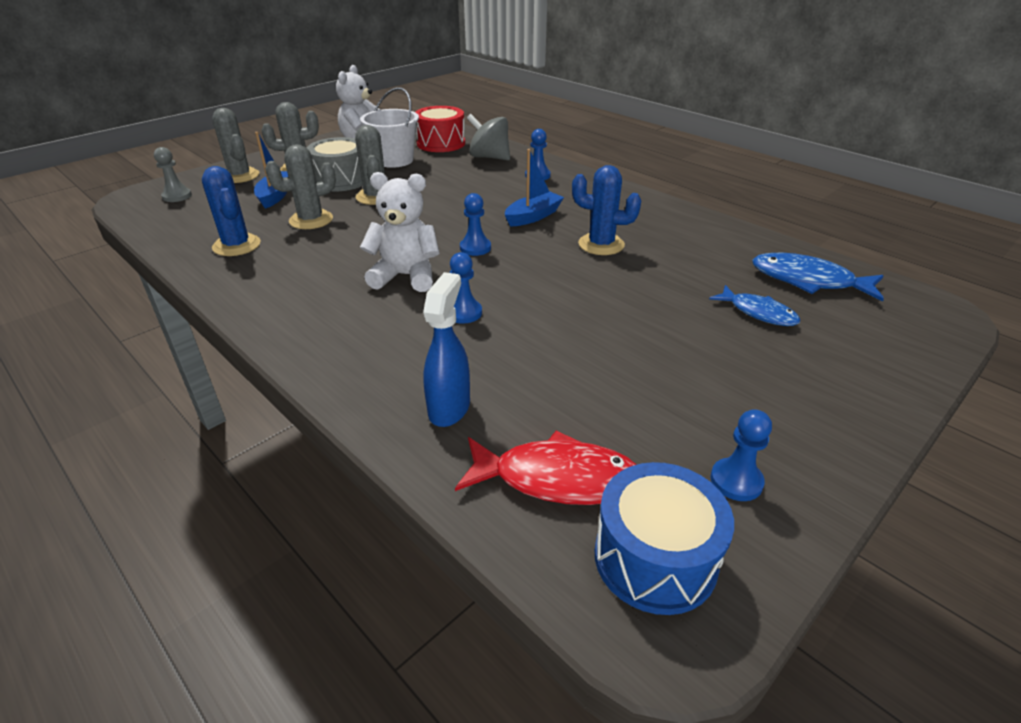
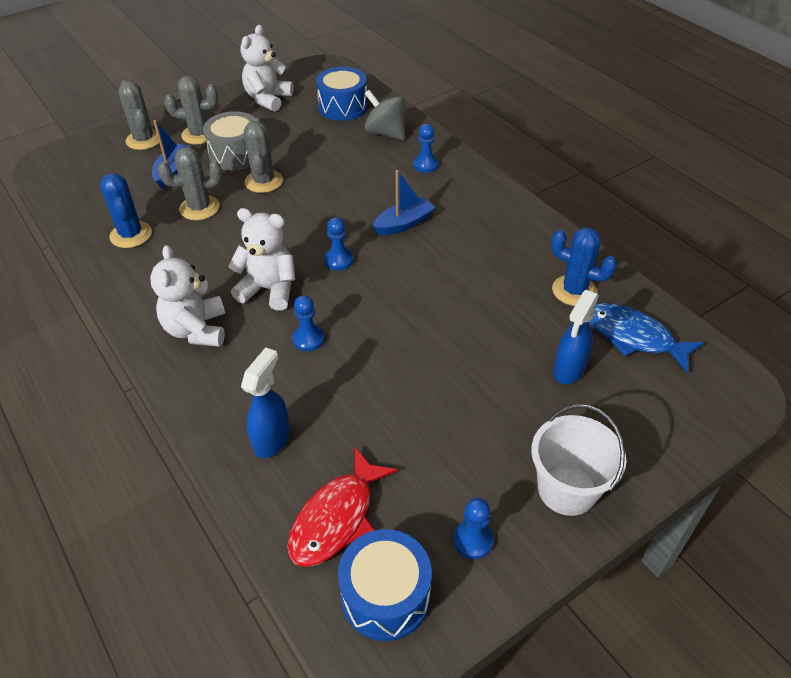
camera: 10 degrees right, 10 degrees up
(177, 196) = (85, 163): grey pawn -> none
(330, 316) = (196, 330): none -> white teddy bear
(394, 160) = (291, 129): white bucket -> white bucket (567, 489)
(441, 143) = (343, 107): red drum -> blue drum
(557, 479) = (336, 518): red fish -> red fish turned 105 degrees clockwise
(601, 244) = (456, 268): blue cactus -> blue cactus (574, 291)
(758, 313) = (568, 370): blue fish -> blue spray bottle

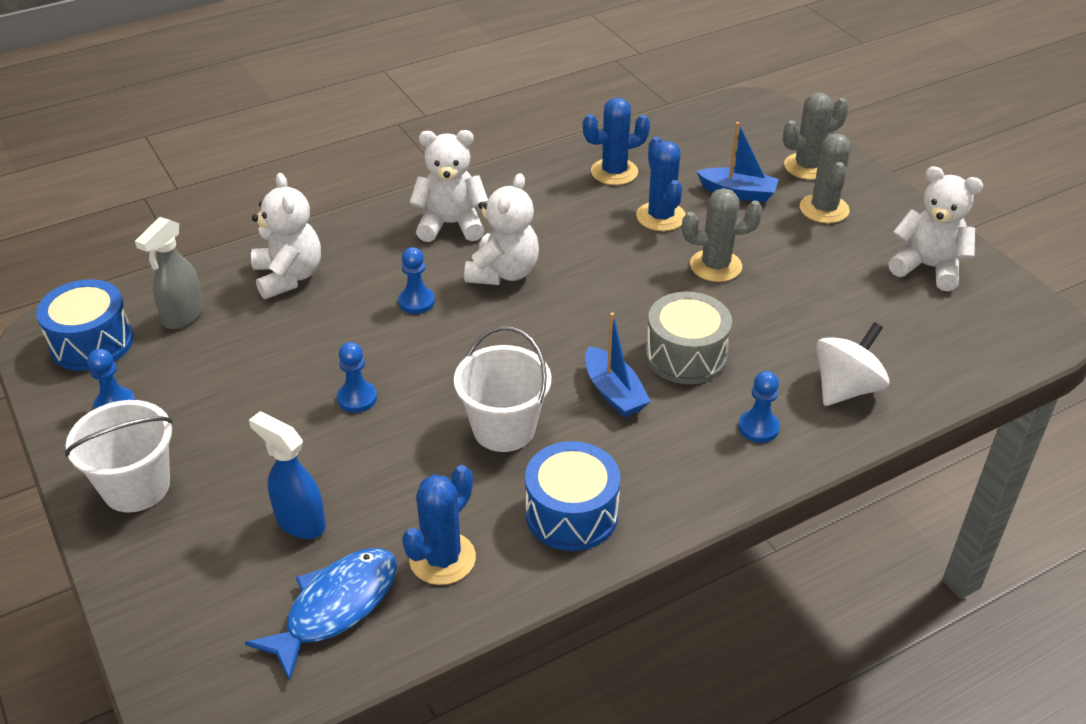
camera: 95 degrees right, 5 degrees down
(199, 208) = (661, 217): grey cactus -> blue cactus
(236, 154) = (778, 241): grey drum -> grey drum (686, 356)
(272, 439) = (288, 277): blue spray bottle -> white teddy bear
(336, 518) = (183, 316): red fish -> grey spray bottle
(339, 260) = (546, 328): blue pawn -> blue pawn (357, 398)
(343, 107) = (918, 344): blue drum -> blue drum (571, 514)
(385, 133) = (846, 388): grey spinning top -> white spinning top
(449, 273) = (504, 429): none -> white bucket

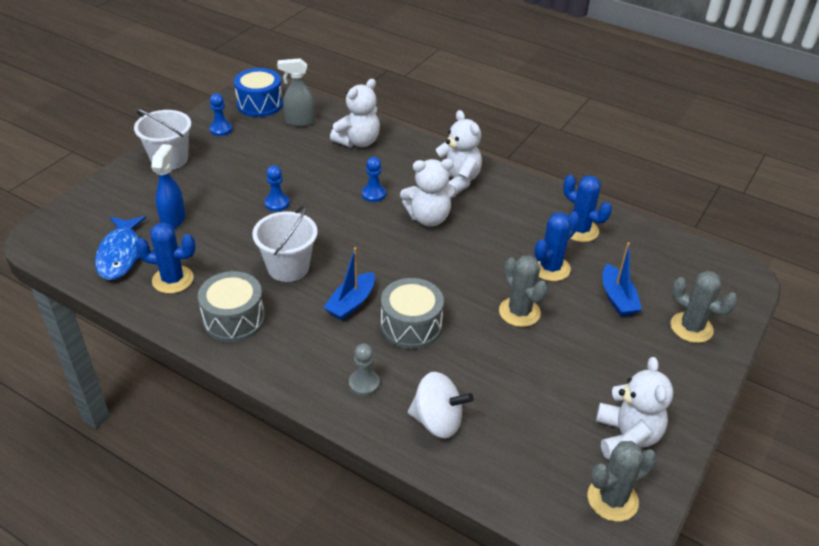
camera: 60 degrees right, 0 degrees up
(336, 607) = (121, 254): blue fish -> blue fish turned 75 degrees clockwise
(571, 514) = (234, 319): blue drum -> grey drum
(758, 427) = (364, 384): blue pawn -> grey pawn
(824, 209) = (644, 352): grey cactus -> grey cactus (612, 499)

